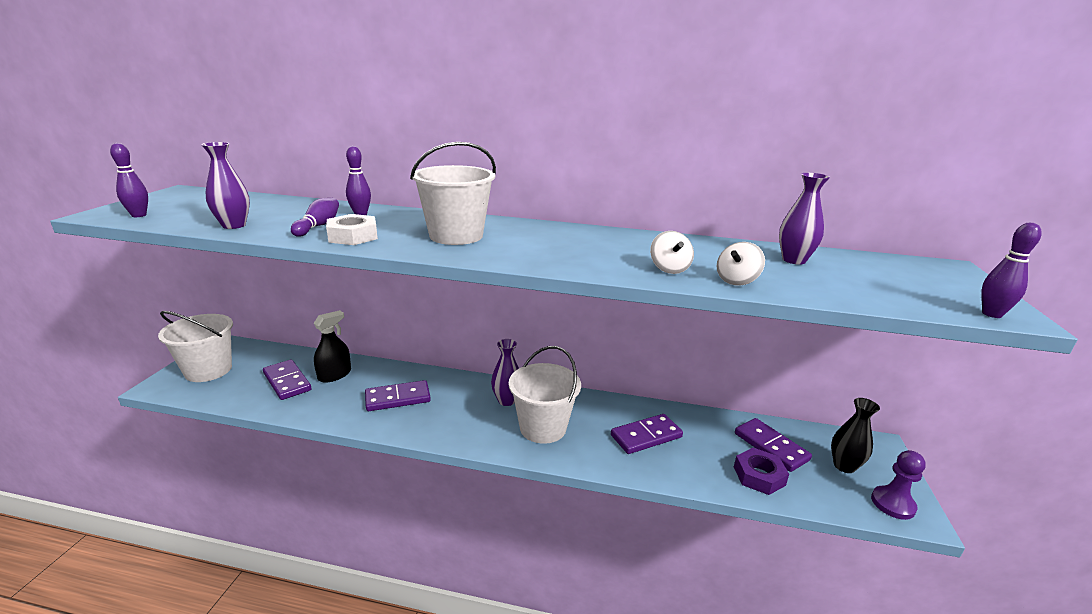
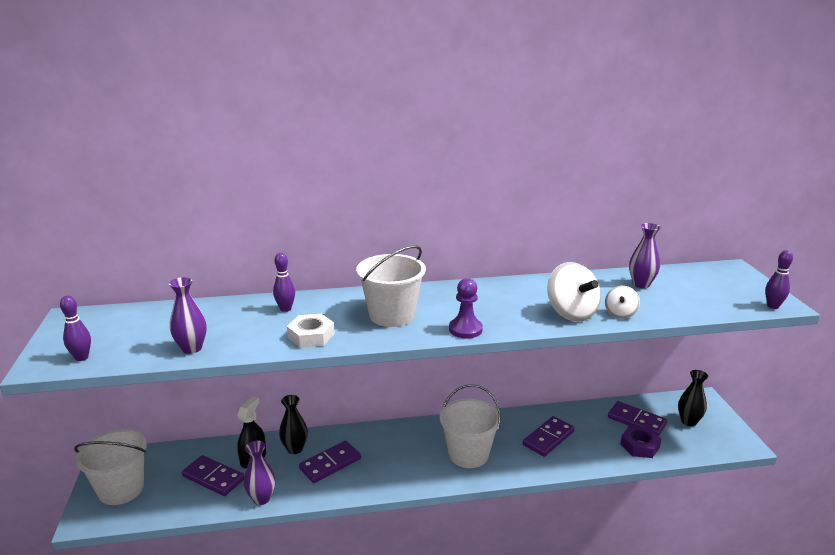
camera: 20 degrees left, 0 degrees up
(318, 226) = (267, 331): purple bowling pin -> none
(377, 376) = (295, 449): none -> black vase
(506, 400) = (423, 439): purple vase -> purple vase (262, 498)
(669, 269) = (571, 313): white spinning top -> white spinning top, size x1.80
(893, 504) = (728, 440): purple pawn -> purple pawn (465, 329)

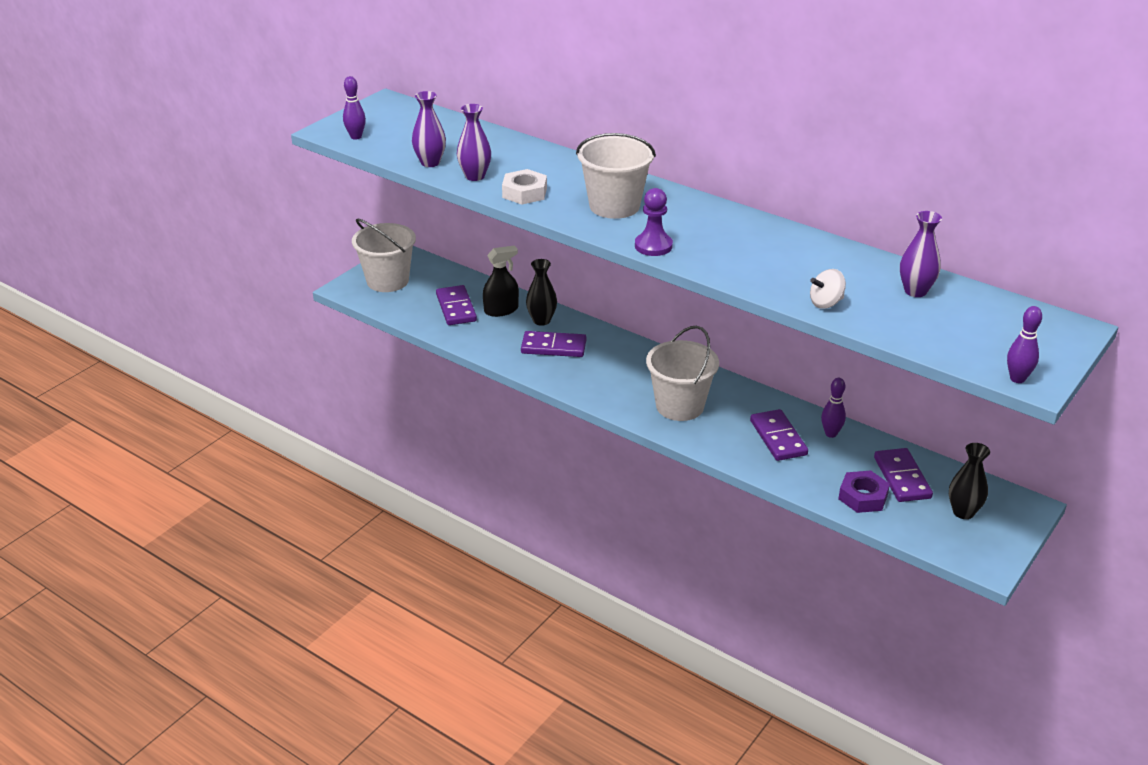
camera: 45 degrees right, 10 degrees up
(262, 498) = (471, 342): purple vase -> purple vase (475, 176)
(285, 309) = (541, 162): purple bowling pin -> purple bowling pin (831, 434)
(548, 438) = (778, 438): purple domino -> purple domino turned 75 degrees clockwise
(571, 313) = (778, 279): white spinning top -> none

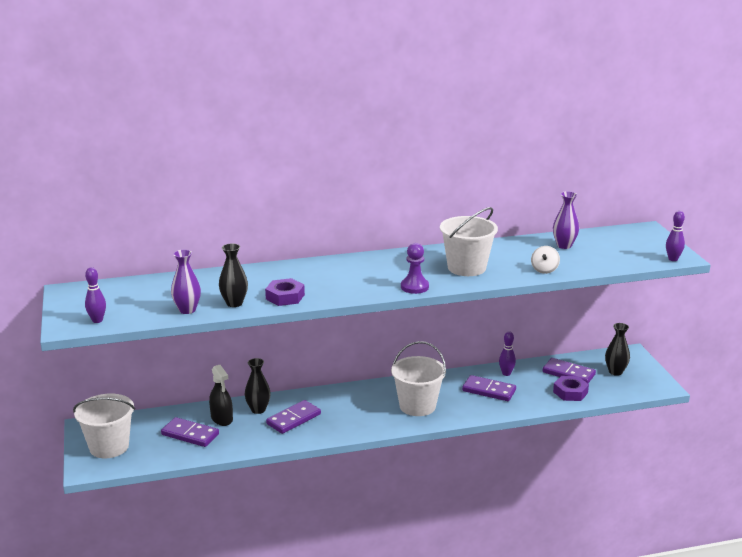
camera: 50 degrees left, 10 degrees down
(475, 176) = (234, 303): purple vase -> black vase
(501, 310) = (222, 418): black spray bottle -> black spray bottle turned 135 degrees clockwise
(524, 193) = (285, 297): white nut -> purple nut
(614, 206) = (349, 278): white bucket -> white bucket (466, 268)

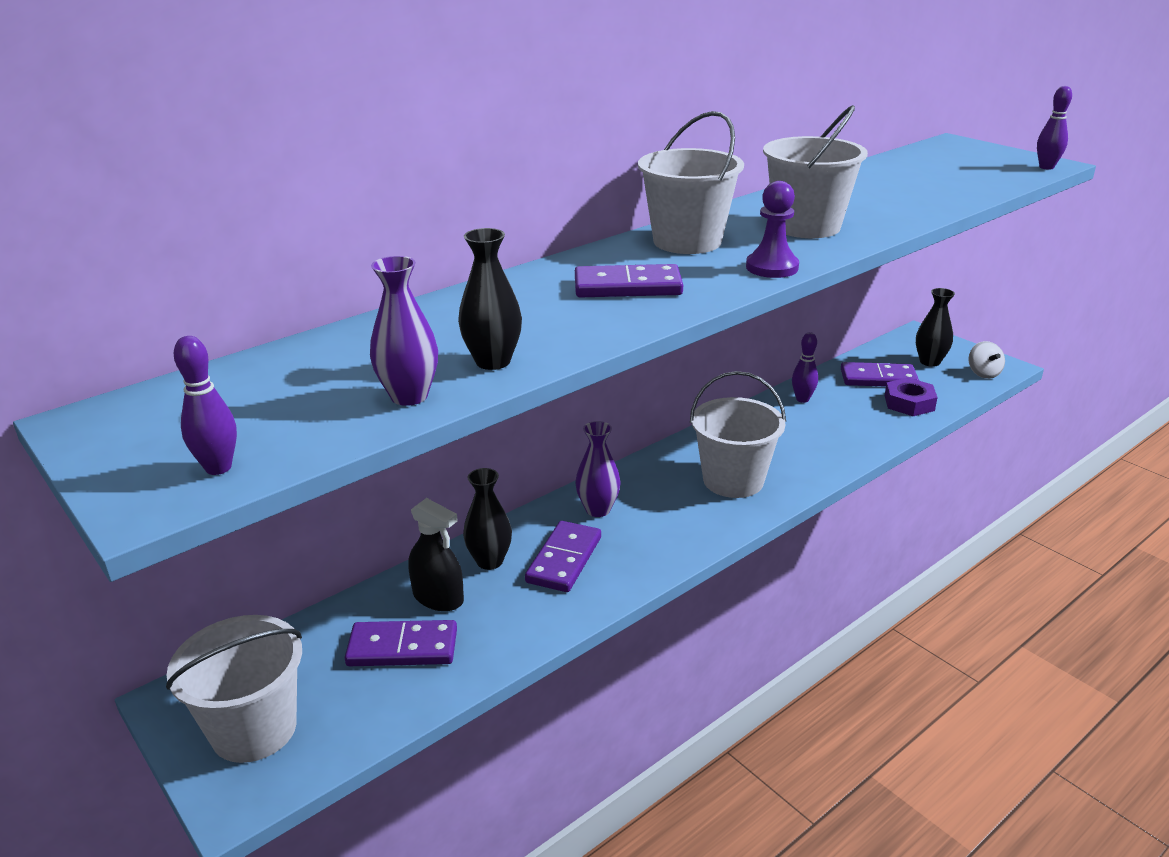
camera: 25 degrees left, 5 degrees up
(285, 297) = (576, 329): purple nut -> none
(393, 263) = (687, 241): none -> white bucket
(489, 390) = (806, 429): purple domino -> purple domino (627, 287)
(544, 270) = (916, 209): white spinning top -> white spinning top (983, 373)
(564, 246) = (889, 176): purple vase -> purple vase (598, 509)

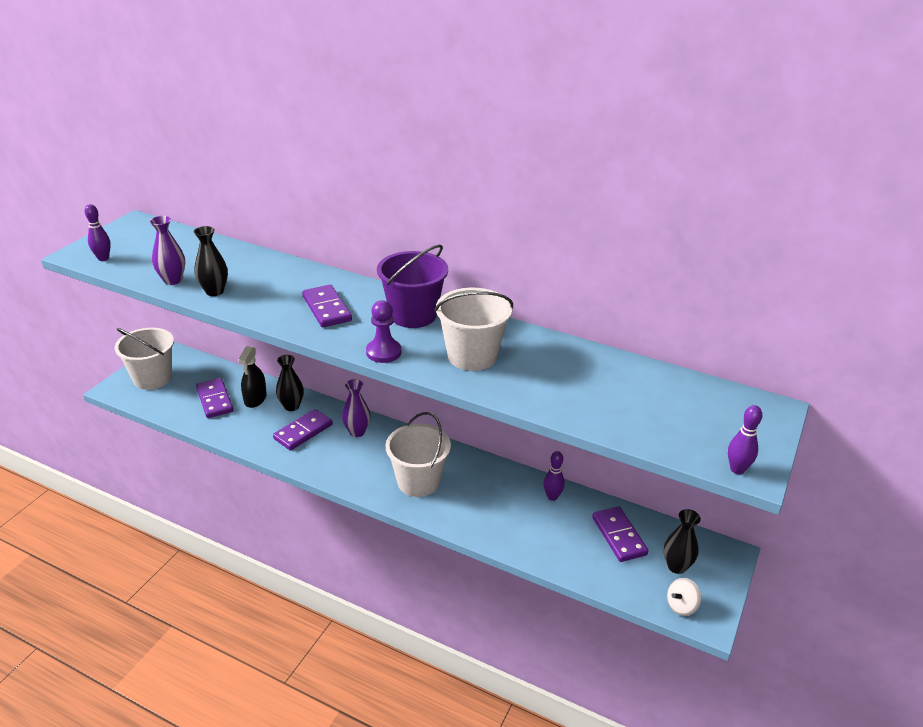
camera: 65 degrees right, 5 degrees up
(564, 559) = (303, 431): purple domino -> purple domino turned 45 degrees counterclockwise
(687, 241) = (413, 315): white bucket -> purple bucket
(909, 403) = (588, 560): purple nut -> none

